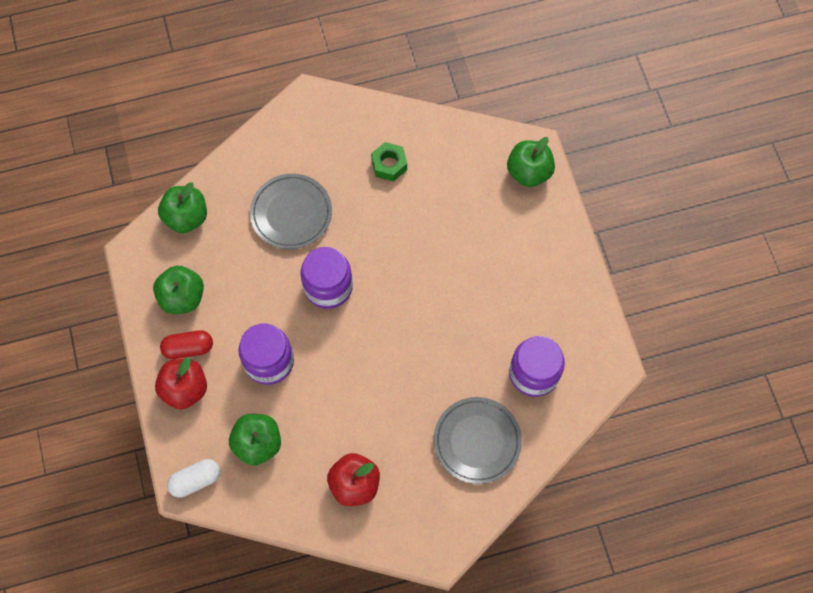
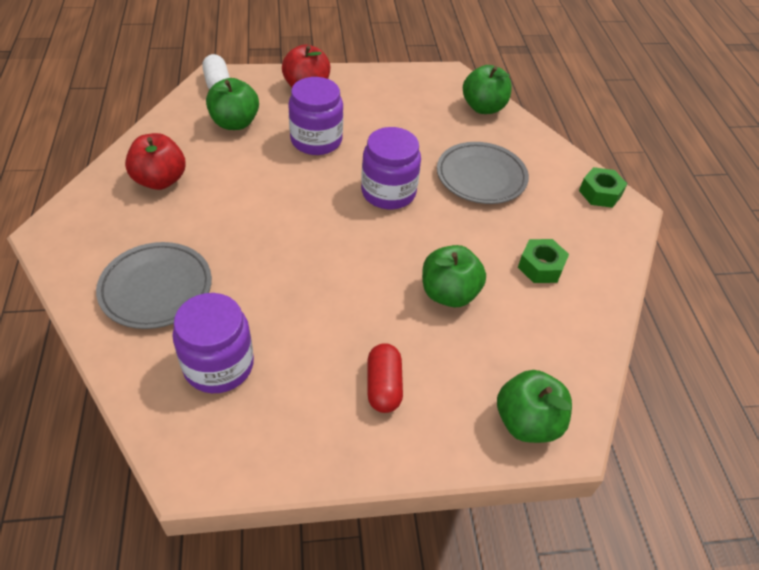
camera: 95 degrees right, 20 degrees down
(182, 297) = (399, 96): green apple -> green apple (449, 293)
(188, 348) = (346, 94): red capsule -> red capsule (383, 386)
(293, 119) = (600, 193): none -> green nut

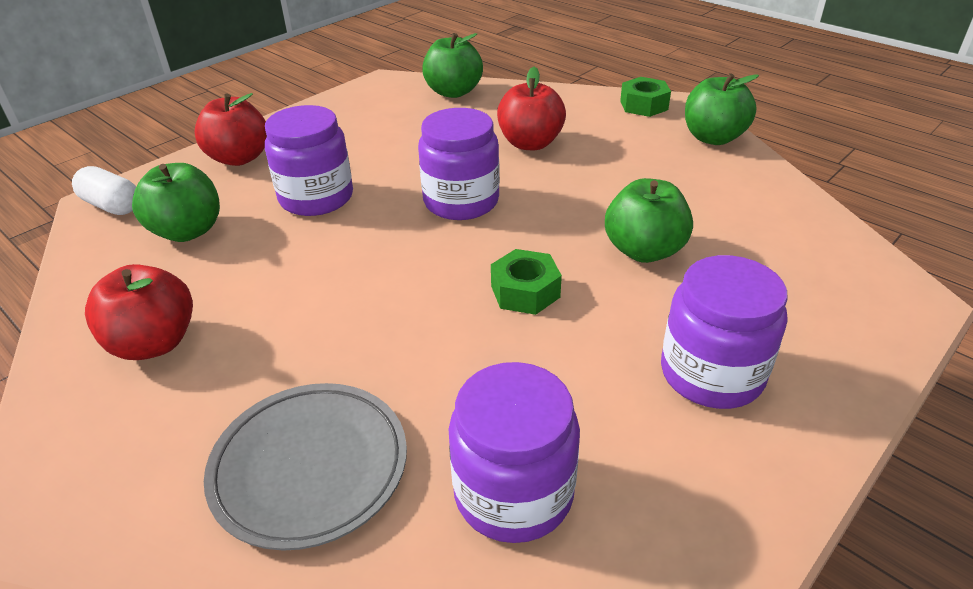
camera: 35 degrees left, 10 degrees down
(383, 386) = (711, 374): red capsule -> purple jar
(481, 177) = (530, 143): grey plate -> red apple
(527, 422) = (864, 309): green apple -> green apple (713, 138)
(540, 267) = (683, 182): green nut -> green nut (525, 291)

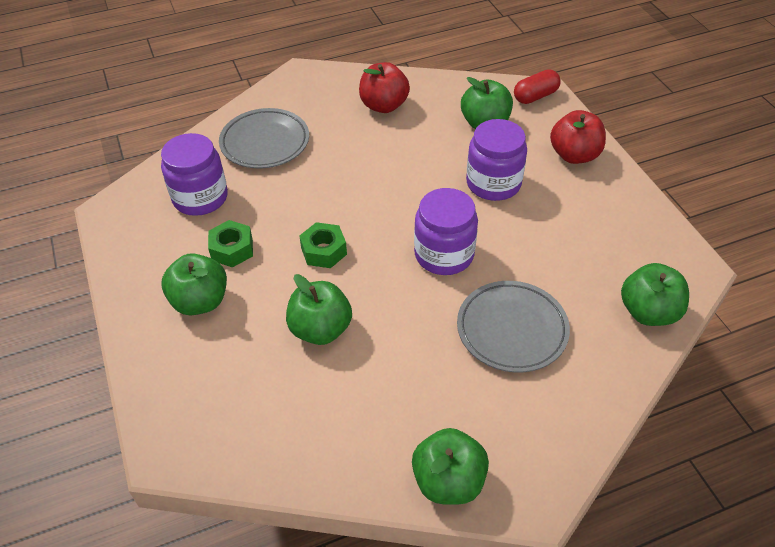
camera: 115 degrees right, 10 degrees up
(112, 206) = (535, 96): white capsule -> red capsule
(530, 143) = (512, 329): red apple -> grey plate
(644, 105) = (548, 461): green nut -> green nut (232, 249)
(711, 374) = (200, 301): purple jar -> green apple

